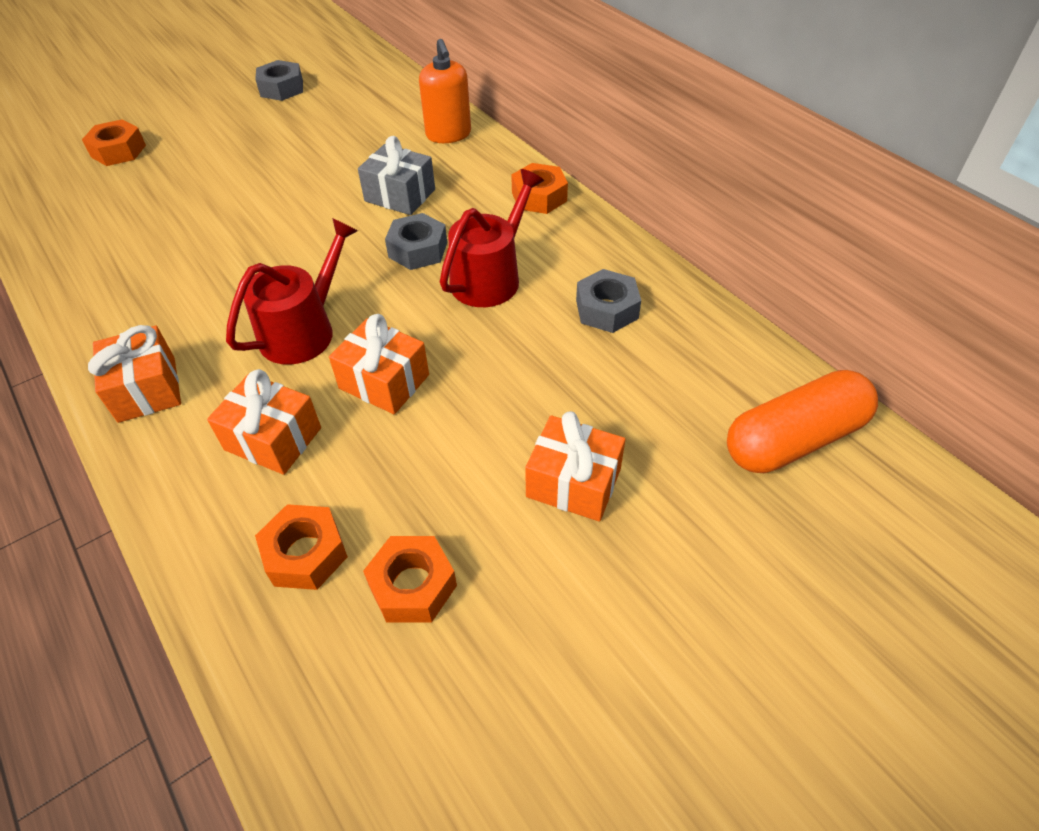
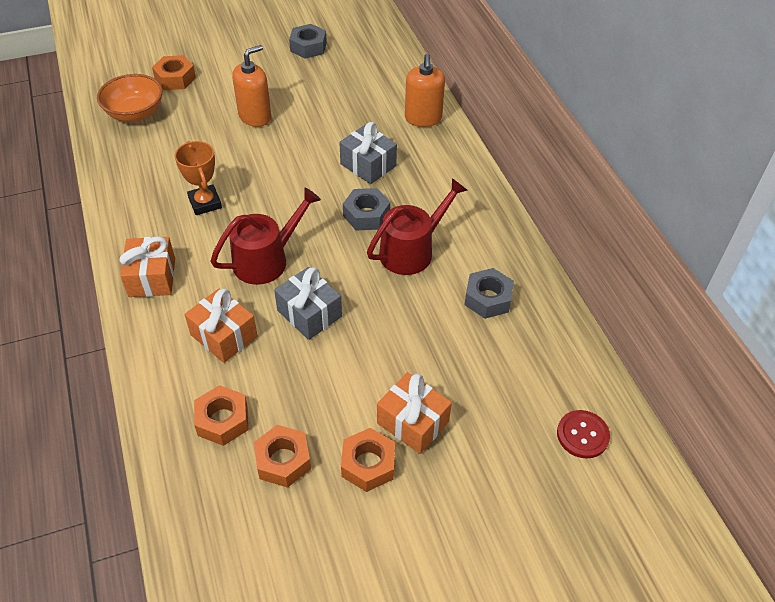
camera: 15 degrees right, 0 degrees up
(73, 199) = (135, 113): none -> orange bowl
(198, 281) = (205, 203): none -> orange trophy
(237, 172) = (255, 116): none -> orange soap dispenser
(384, 381) = (309, 313): orange gift -> grey gift
(539, 197) = (473, 191): orange nut -> orange nut (368, 464)
(794, 439) = (582, 435): orange capsule -> red button

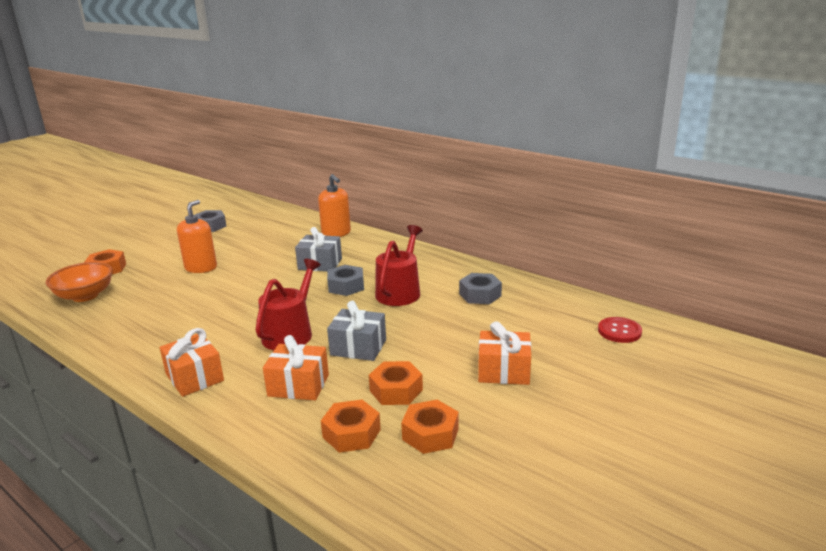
camera: 30 degrees left, 25 degrees down
(205, 203) = (203, 322): orange trophy -> none
(368, 464) = (499, 406): orange nut -> orange nut (396, 390)

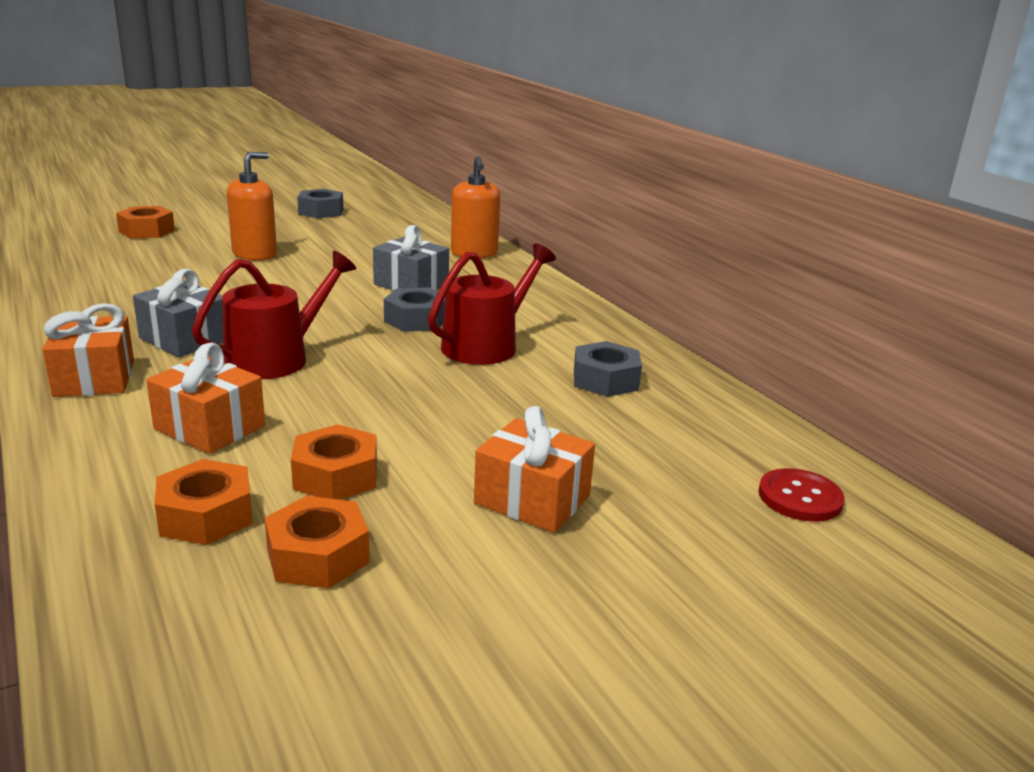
camera: 20 degrees right, 0 degrees up
(85, 296) = (87, 253): orange bowl -> none
(358, 347) = (346, 402): grey gift -> grey gift (184, 339)

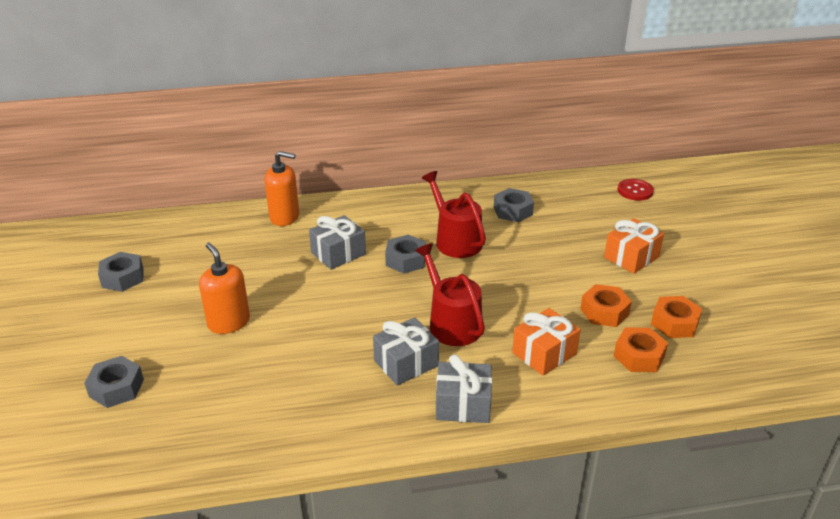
camera: 70 degrees left, 10 degrees up
(94, 378) = (463, 404): orange gift -> grey gift
(147, 231) = (116, 388): orange nut -> grey nut

